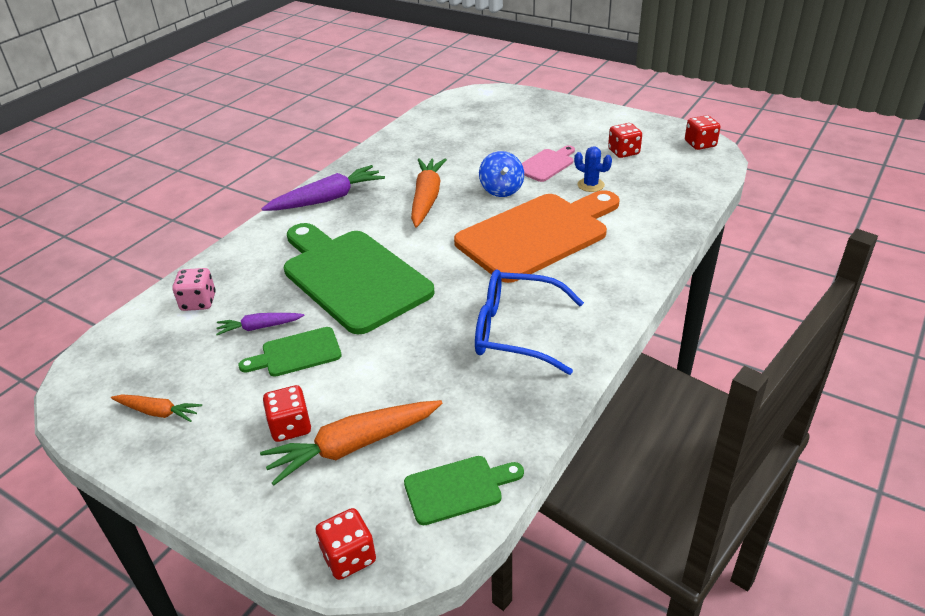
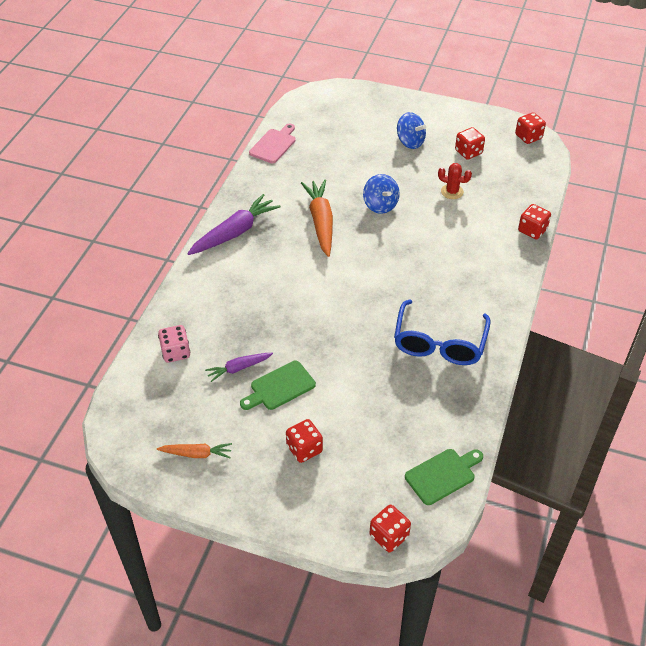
camera: 15 degrees left, 10 degrees up
(352, 277) = (292, 310): green cutting board -> none
(353, 446) = (357, 456): orange carrot -> none
(516, 331) = (439, 343): blue glasses -> blue glasses turned 75 degrees counterclockwise
(537, 234) = (425, 249): orange cutting board -> none
(546, 164) = (408, 173): pink cutting board -> pink cutting board (274, 145)
(559, 138) = (410, 142): none -> blue spinning top
(590, 185) = (452, 192): blue cactus -> red cactus
(677, 230) = (532, 230): none -> red dice

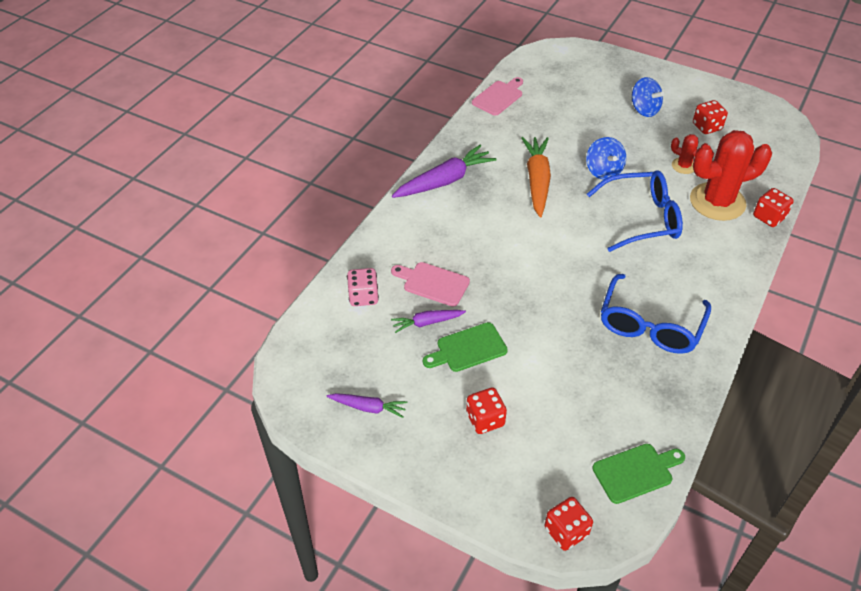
camera: 10 degrees right, 0 degrees up
(196, 454) = (368, 407): orange carrot -> purple carrot
(238, 331) = (433, 283): none -> pink cutting board
(420, 246) = (641, 218): none -> blue glasses
(485, 222) = (717, 202): none -> red cactus
(528, 137) = (775, 118): red dice -> none

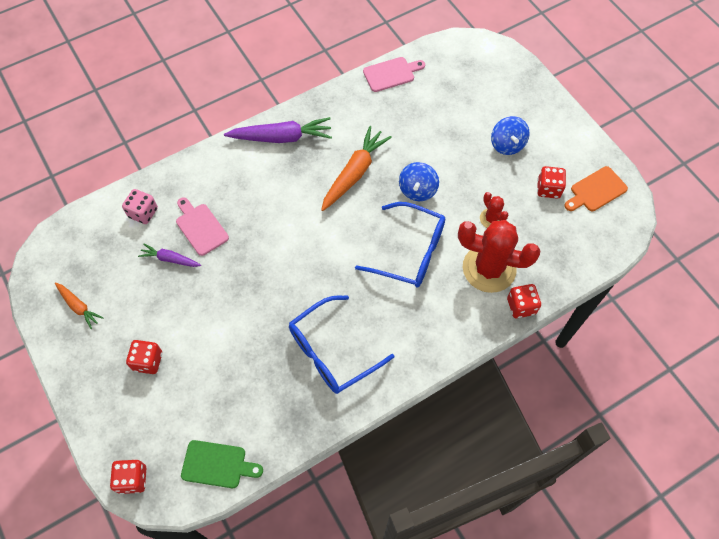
camera: 30 degrees right, 15 degrees up
(368, 407) = (78, 306): purple carrot -> orange carrot
(468, 348) = (182, 297): green cutting board -> none
(743, 113) = (596, 190): none -> orange cutting board

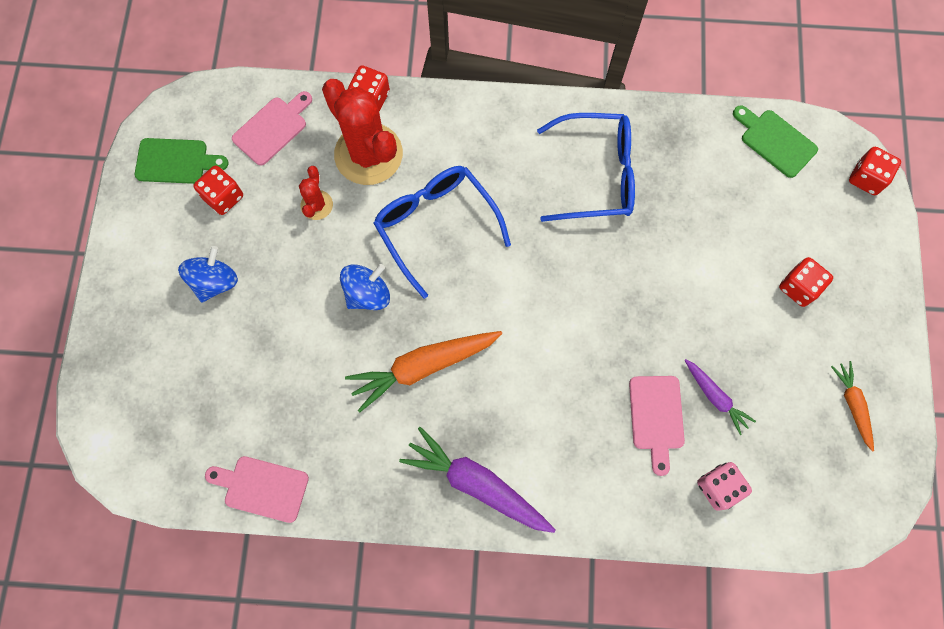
camera: 145 degrees left, 10 degrees up
(561, 246) = (272, 128): none -> pink cutting board
(596, 190) = (176, 161): orange cutting board -> green cutting board

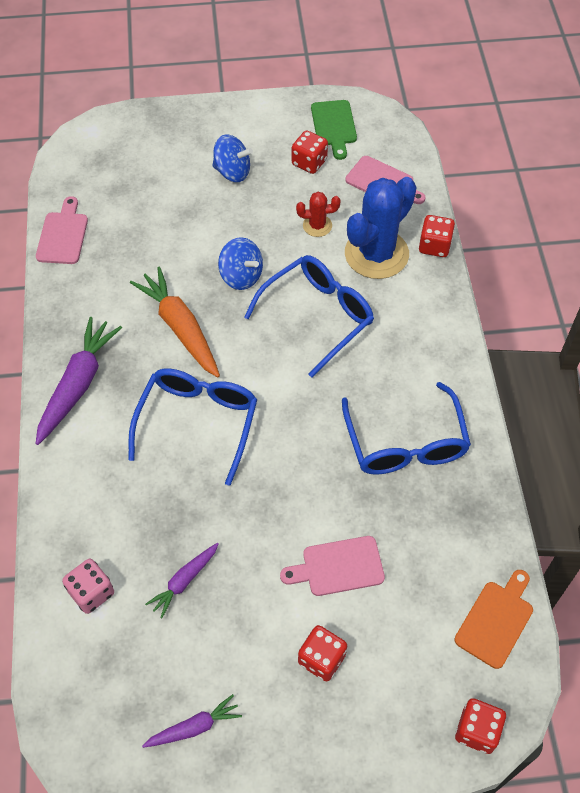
camera: 80 degrees right, 15 degrees down
(368, 154) = (376, 254): red cactus -> blue cactus
(544, 363) = (197, 423): none -> blue glasses
(656, 417) = (156, 527): pink cutting board -> pink cutting board (338, 567)
(775, 141) = (496, 620): green cutting board -> orange cutting board
(852, 405) = (194, 727): orange carrot -> purple carrot

